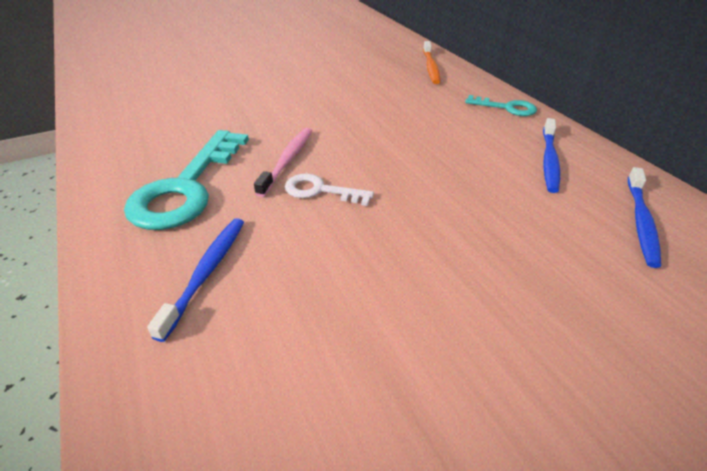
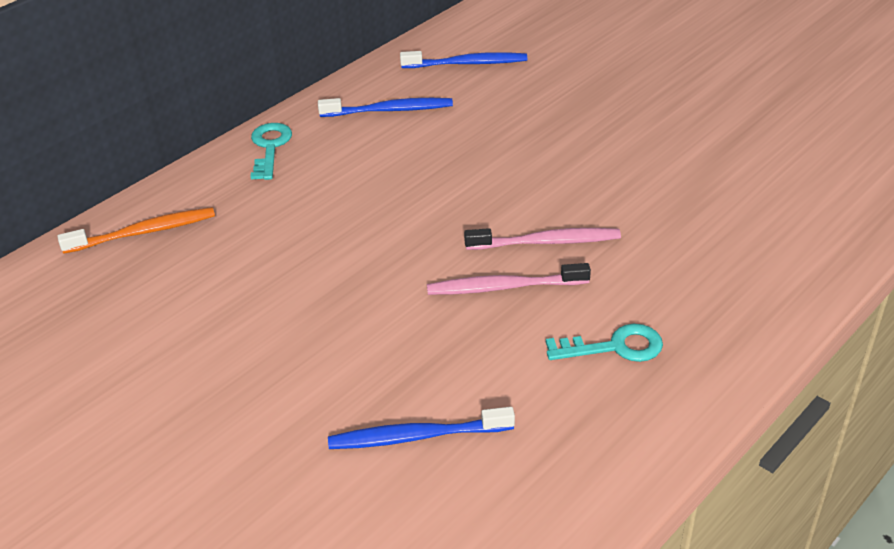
camera: 110 degrees left, 0 degrees up
(186, 188) = (615, 347): turquoise key -> turquoise key, size x0.52
(206, 273) = (715, 269): blue toothbrush -> blue toothbrush (417, 436)
(320, 190) = (545, 242): white key -> pink toothbrush

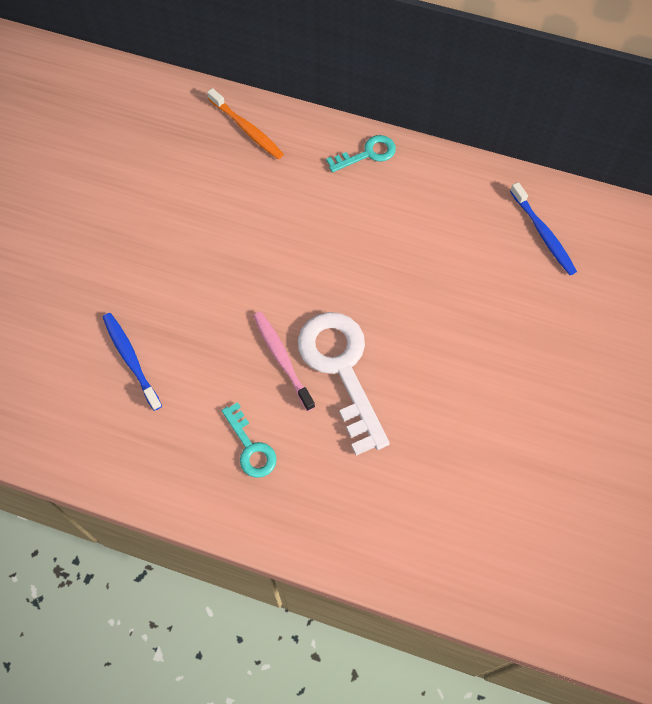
camera: 65 degrees right, 25 degrees up
(389, 110) = (450, 207): blue toothbrush -> none
(545, 242) = (341, 369): pink toothbrush -> white key

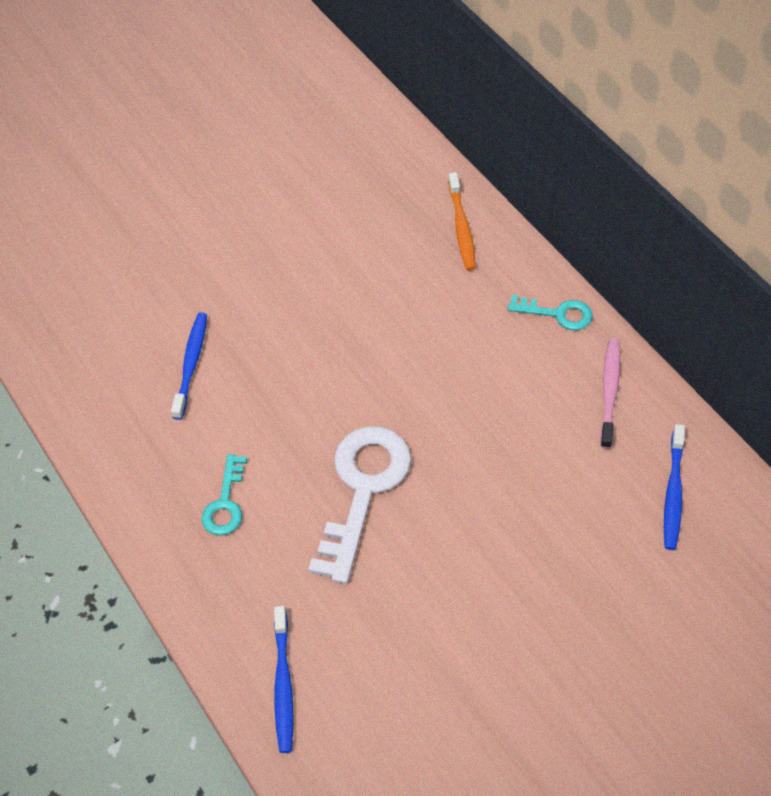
camera: 40 degrees right, 10 degrees down
(282, 359) = (318, 447): pink toothbrush -> pink toothbrush (609, 392)
(405, 547) = (283, 684): none -> blue toothbrush

